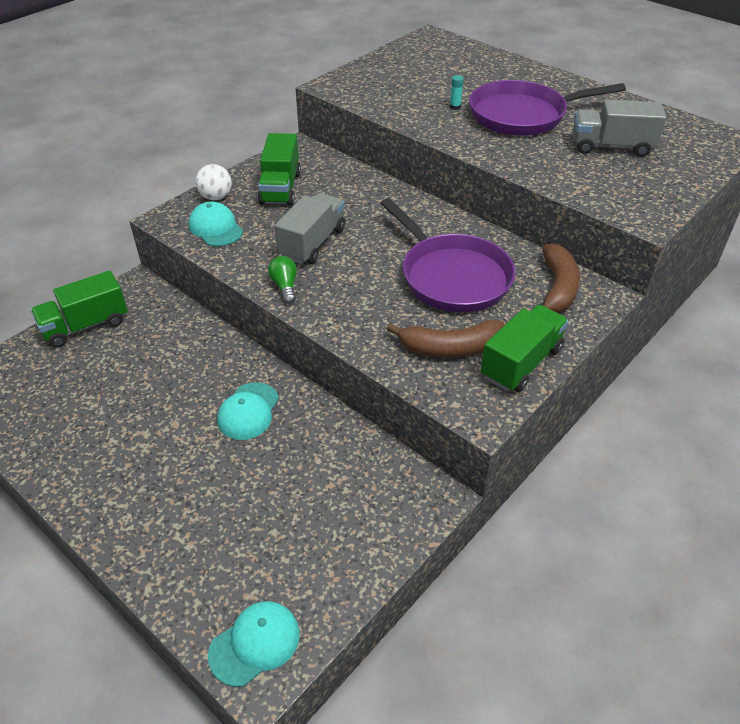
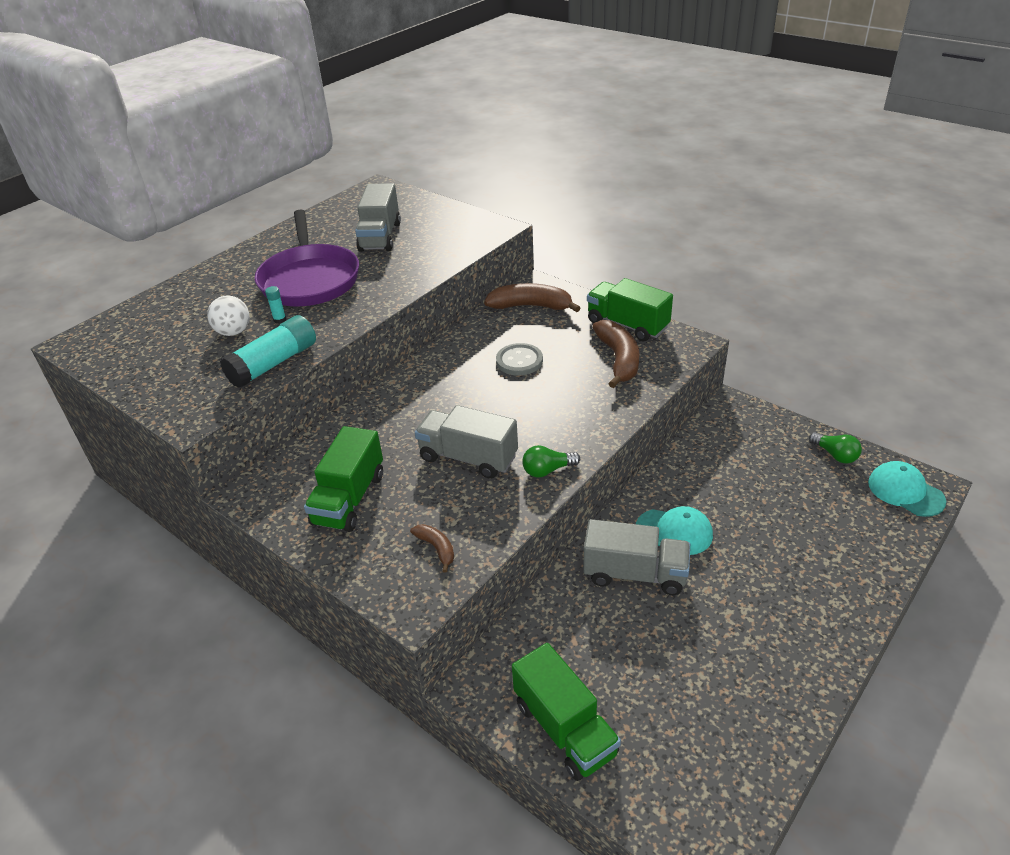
camera: 90 degrees left, 5 degrees down
(207, 378) = (635, 574): none -> grey truck
(216, 197) = (363, 561): white ball -> white ball (233, 332)
(216, 228) = (436, 548): turquoise cap -> brown banana
(280, 188) = (349, 499): green truck -> green truck turned 105 degrees clockwise
(333, 584) = (835, 455): none -> green light bulb
(391, 109) = (274, 363): none -> turquoise glue stick
(451, 276) = (519, 361): purple pan -> grey button

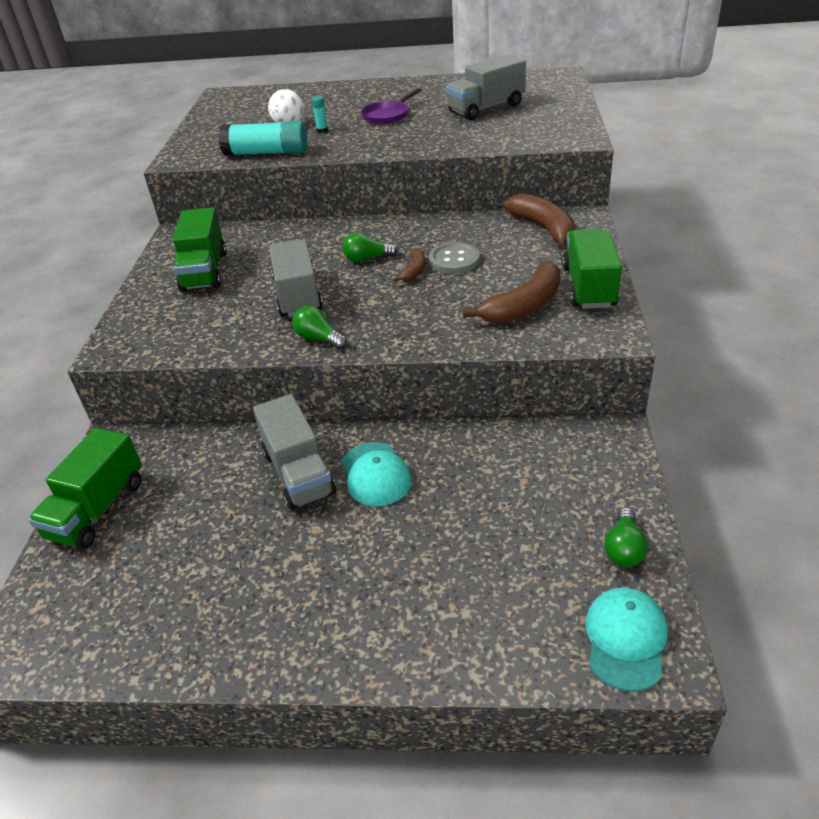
camera: 55 degrees right, 0 degrees up
(309, 279) = (387, 115): purple pan -> purple pan, size x0.49
(349, 499) = (204, 271): green truck -> green truck turned 75 degrees counterclockwise
(436, 548) = (180, 330): brown banana -> brown banana (414, 271)
(459, 399) = (367, 258): none -> green light bulb

